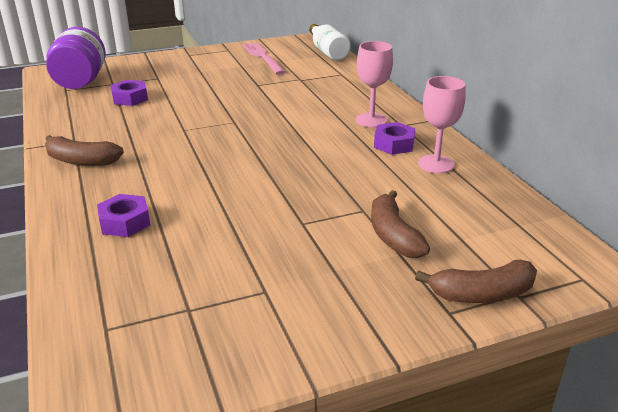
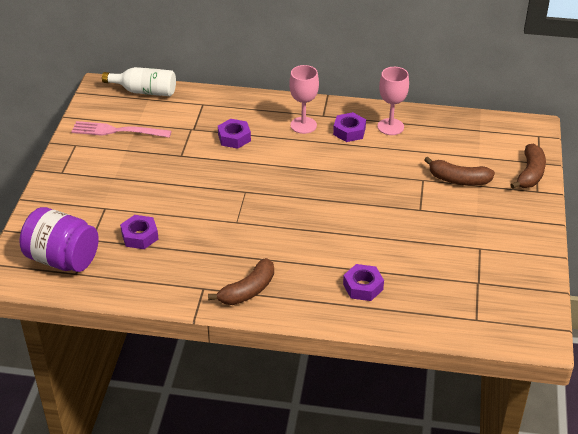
camera: 60 degrees left, 10 degrees up
(309, 97) = (234, 138): none -> purple nut

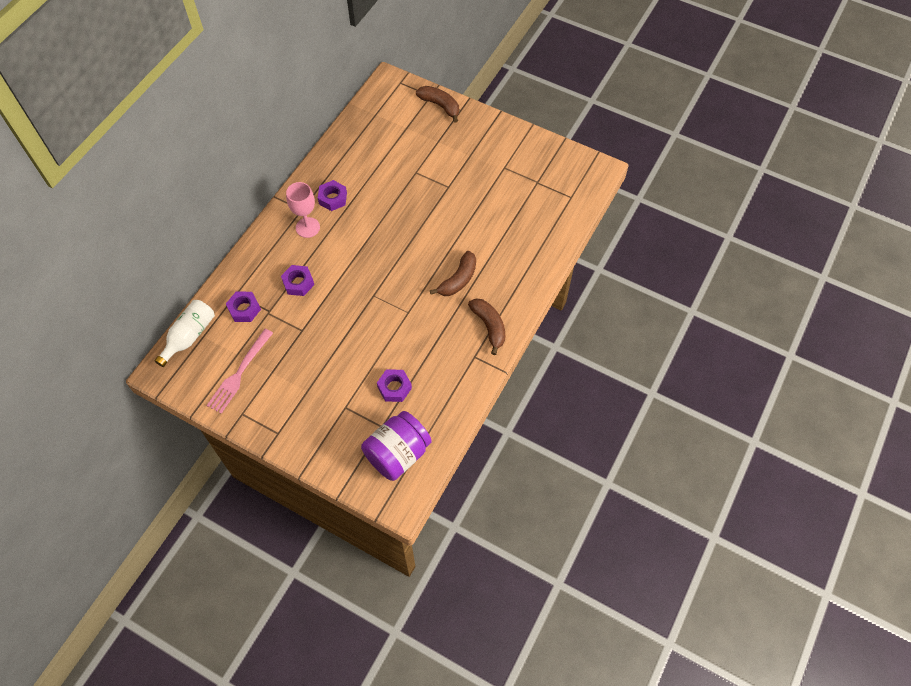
camera: 70 degrees left, 20 degrees up
(363, 287) = (514, 251): purple nut -> purple nut (244, 309)
(390, 127) = (341, 169): pink goblet -> none
(458, 180) = (426, 150): brown banana -> brown banana (458, 280)

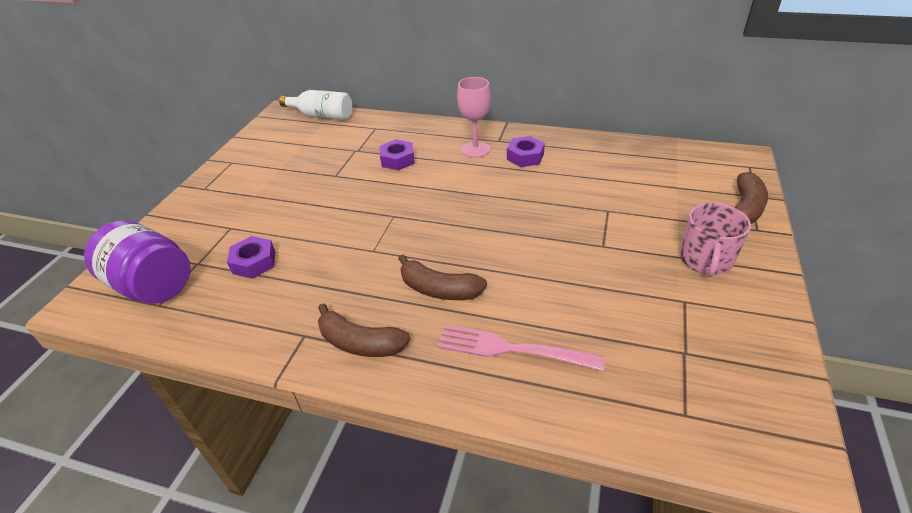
camera: 80 degrees right, 20 degrees down
(239, 374) = (279, 150): pink fork -> pink fork (511, 349)
(244, 309) = (357, 136): purple nut -> none
(477, 144) = (705, 260): none -> pink mug
(489, 326) = (360, 343): brown banana -> brown banana turned 60 degrees clockwise

